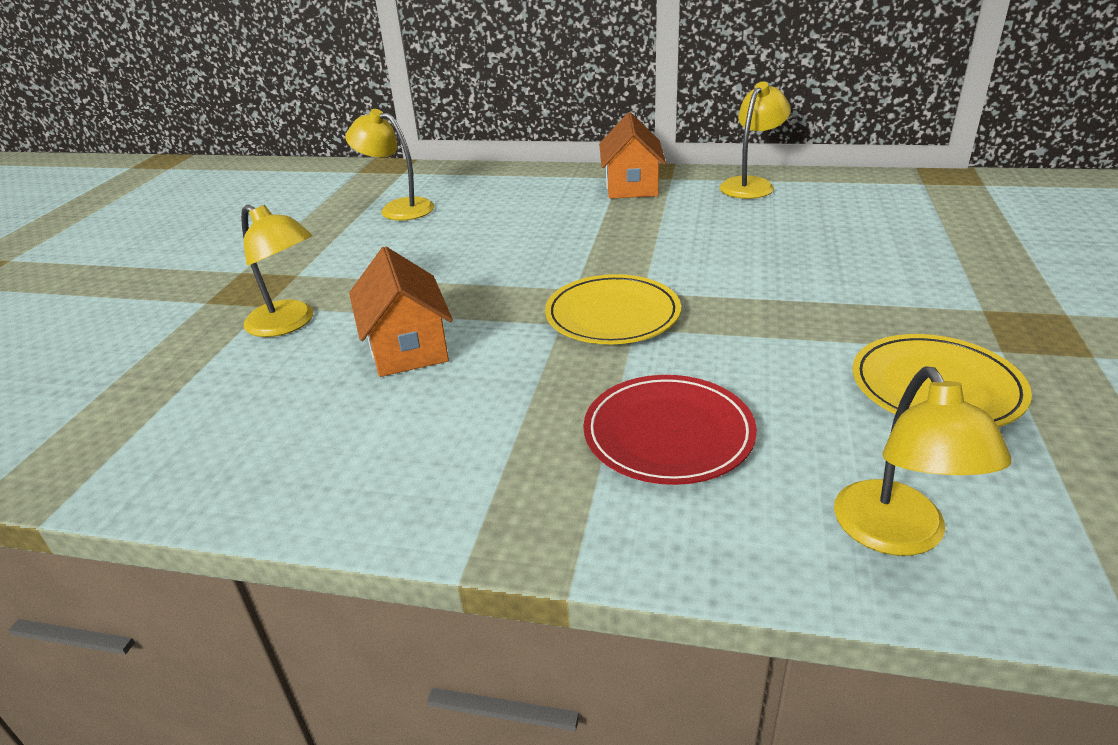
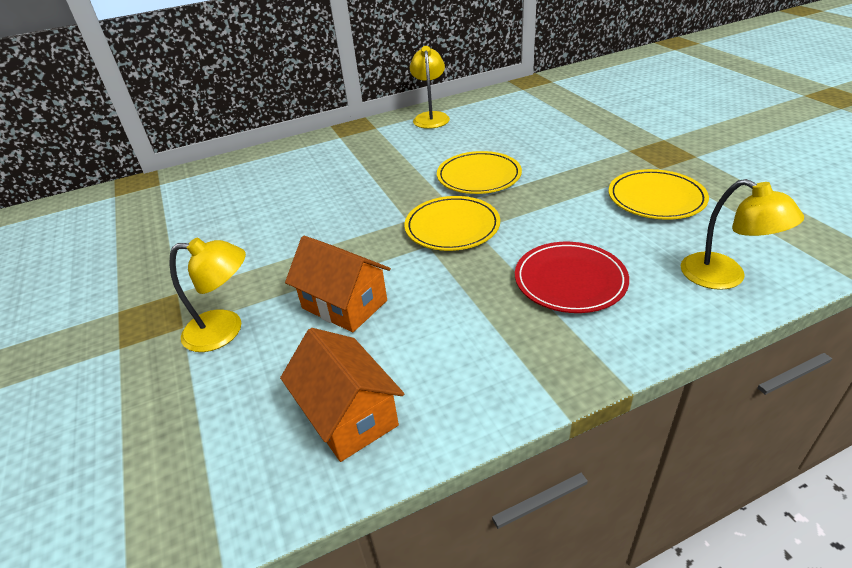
camera: 35 degrees left, 5 degrees up
(398, 208) = (195, 212): yellow lamp -> none
(631, 186) = (356, 140): orange house -> orange house (349, 415)
(719, 270) = (478, 176): none -> yellow plate

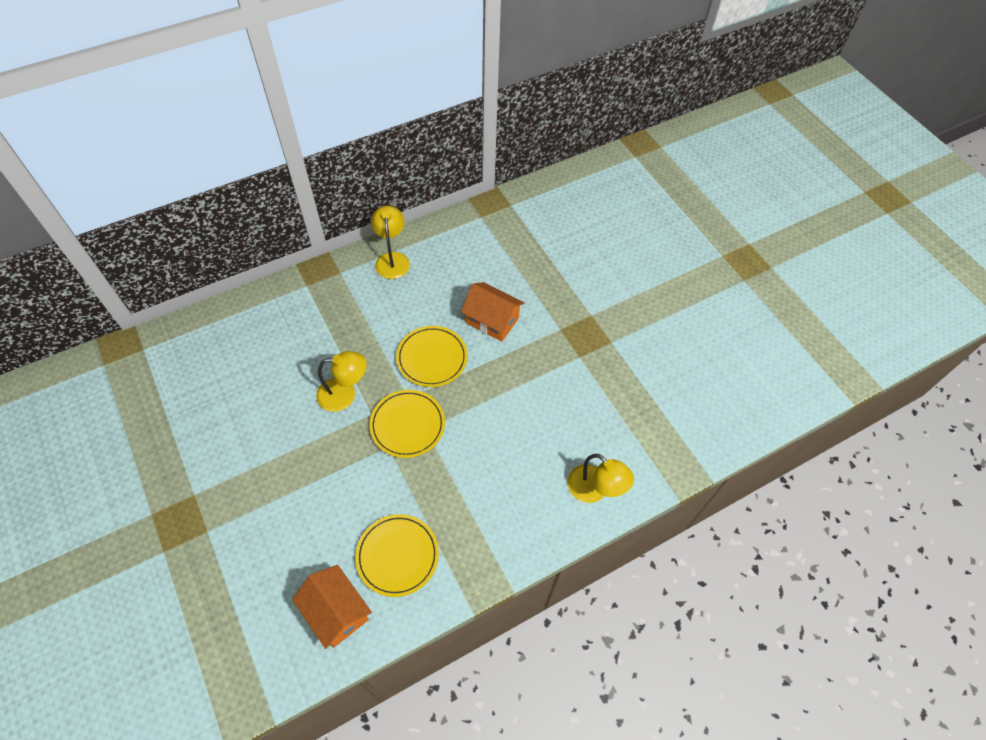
camera: 10 degrees left, 20 degrees up
(225, 330) = (240, 535): yellow lamp -> yellow lamp (345, 394)
(344, 304) = (327, 510): orange house -> orange house (492, 320)
(570, 280) = (490, 490): red plate -> none
(656, 198) = (568, 397): yellow plate -> yellow plate (397, 556)

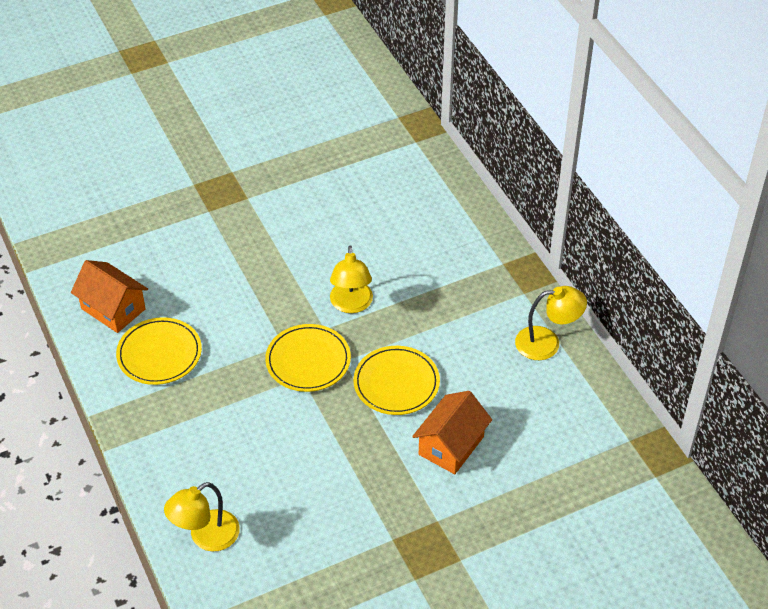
camera: 95 degrees right, 10 degrees down
(336, 612) = (113, 309): orange house -> orange house turned 75 degrees clockwise

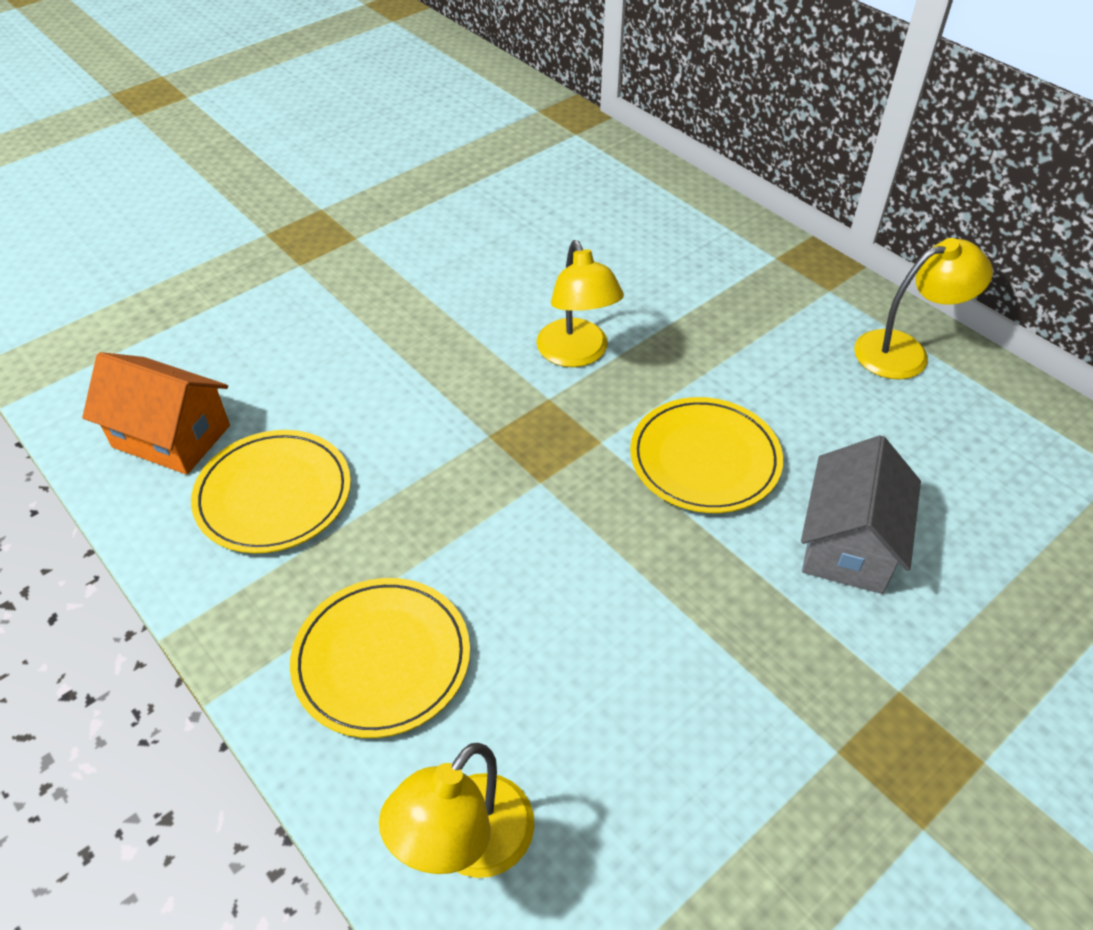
camera: 15 degrees left, 0 degrees up
(308, 360) = (541, 453): yellow plate -> yellow plate (382, 659)
(451, 445) = (848, 544): orange house -> grey house

